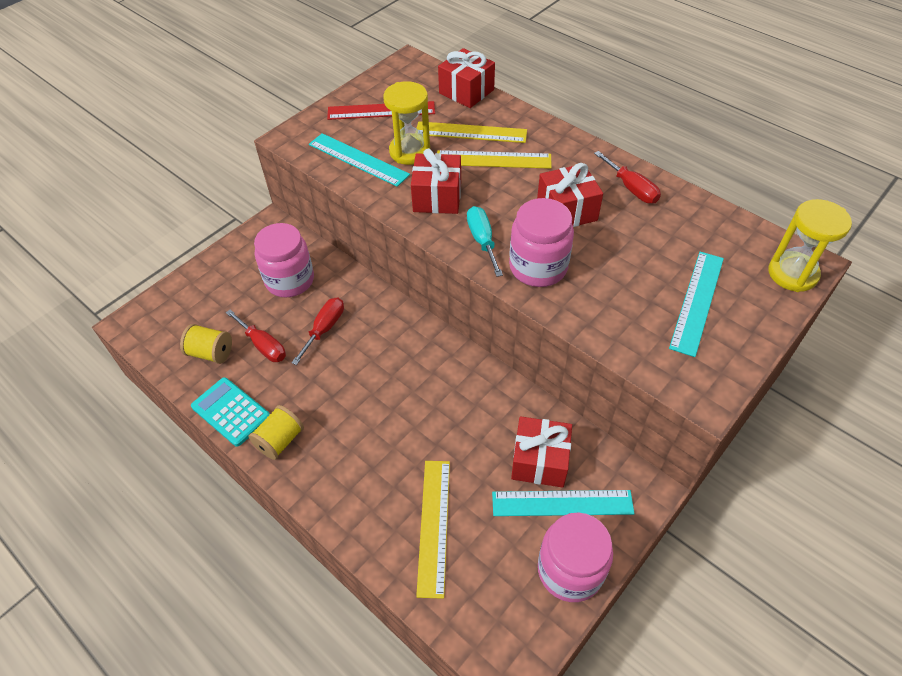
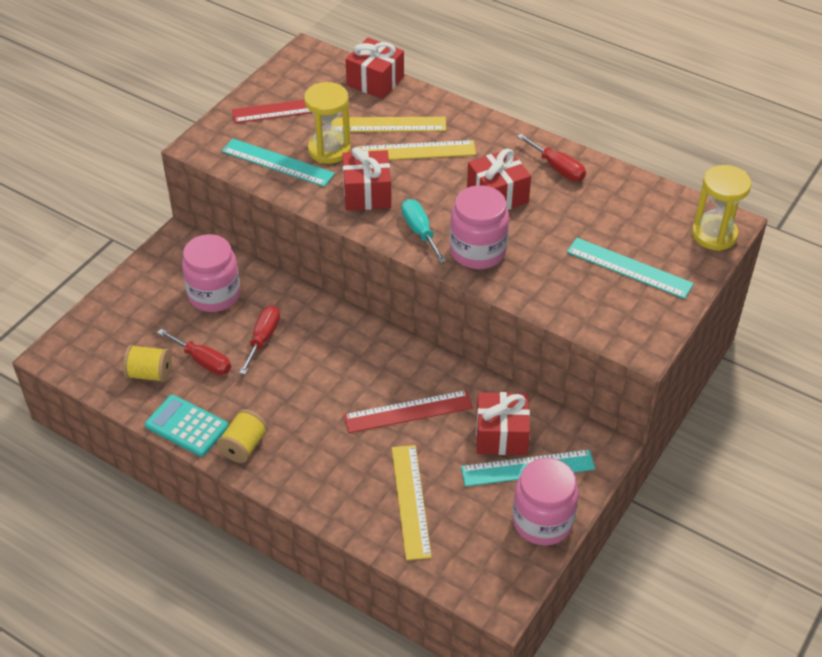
camera: 10 degrees left, 5 degrees down
(449, 422) = (408, 411): none -> red ruler
(697, 302) = (629, 268): turquoise ruler -> turquoise ruler turned 75 degrees counterclockwise

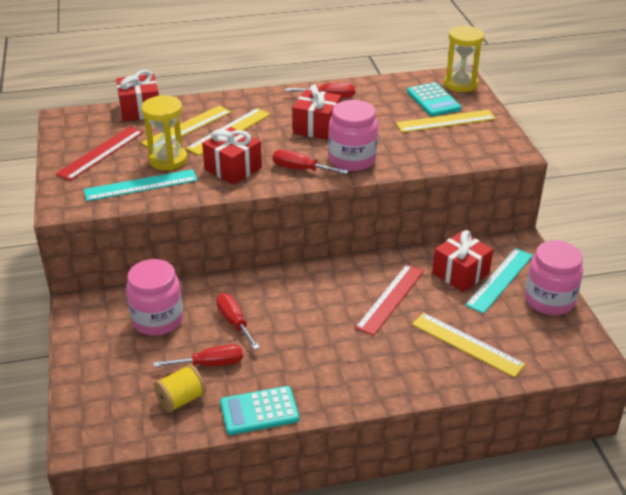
camera: 45 degrees left, 10 degrees down
(244, 446) = (318, 393): yellow spool -> none
(420, 232) = (300, 169): turquoise screwdriver -> red screwdriver
(629, 268) = (446, 121): turquoise ruler -> yellow ruler
(654, 236) = (433, 100): none -> turquoise calculator

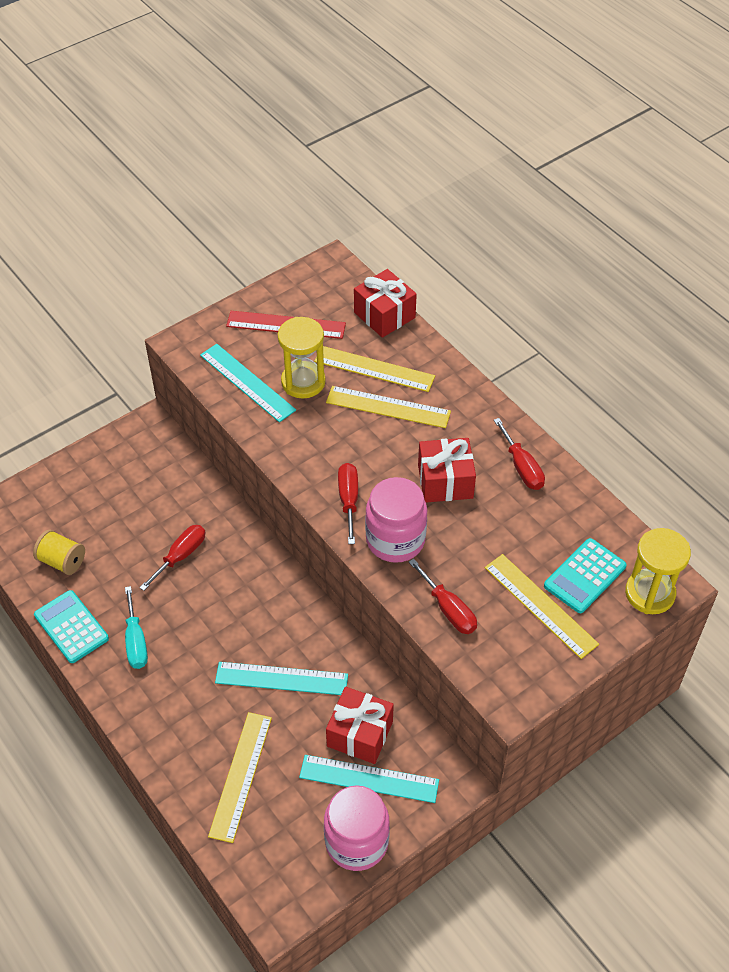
camera: 65 degrees right, 15 degrees up
(158, 320) = (156, 494): pink jar -> none
(210, 364) = (115, 563): red screwdriver -> red screwdriver (448, 609)
(233, 169) = (317, 442): red gift -> none
(303, 372) = (136, 641): none -> turquoise screwdriver
(390, 298) = (281, 678): red ruler -> turquoise ruler

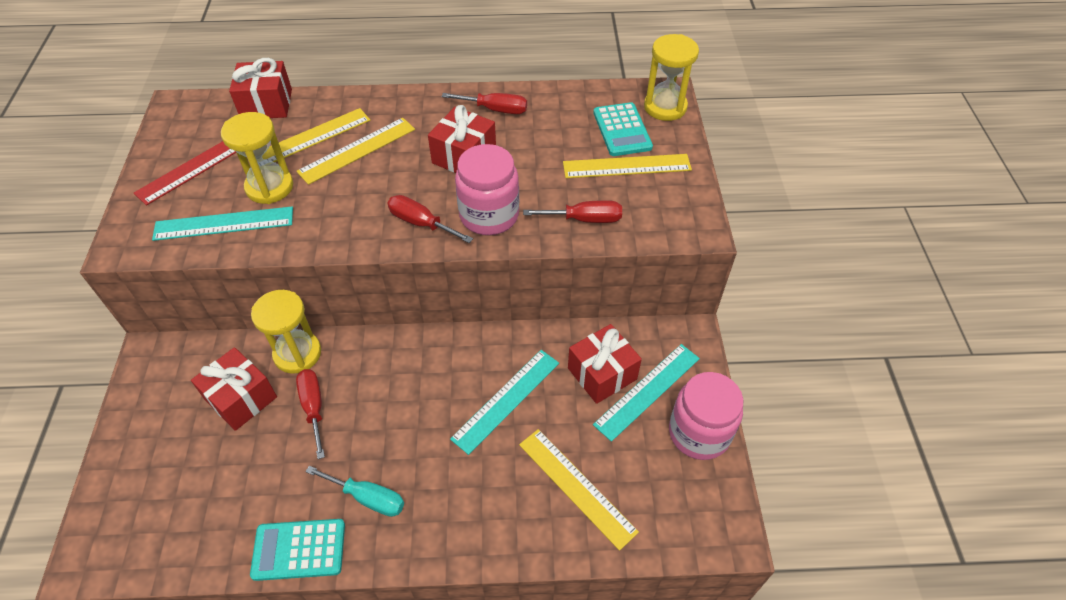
camera: 55 degrees left, 0 degrees up
(62, 561) = (216, 516): yellow spool -> none
(155, 506) = (241, 398): none -> red gift
(217, 512) = (297, 354): none -> yellow hourglass

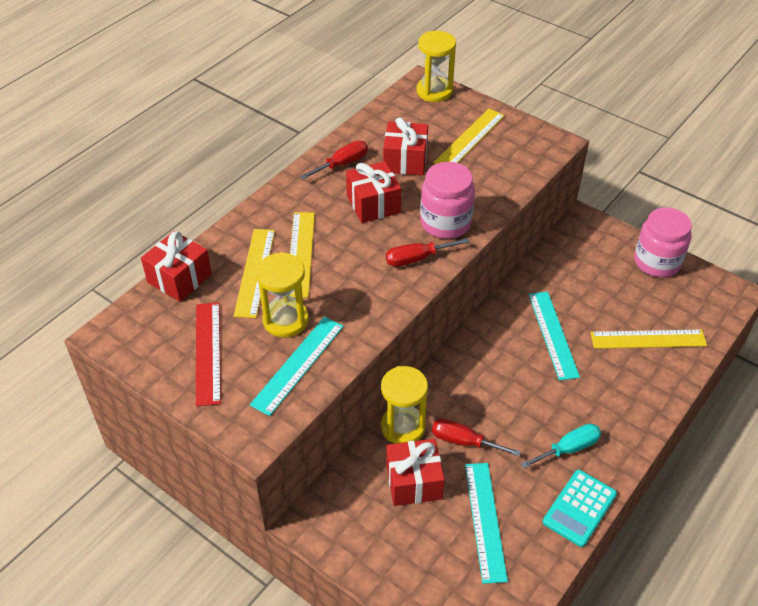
camera: 50 degrees left, 5 degrees down
(584, 219) = (496, 183): red screwdriver -> none
(602, 373) = (574, 277): red gift -> red gift (405, 160)
(622, 130) = (433, 121): turquoise calculator -> none
(647, 391) = (606, 265): turquoise ruler -> turquoise ruler (485, 521)

